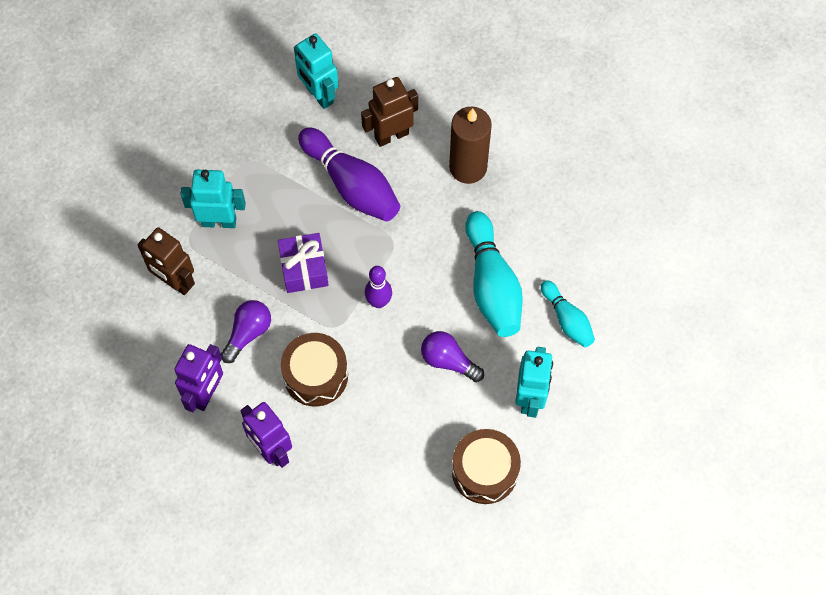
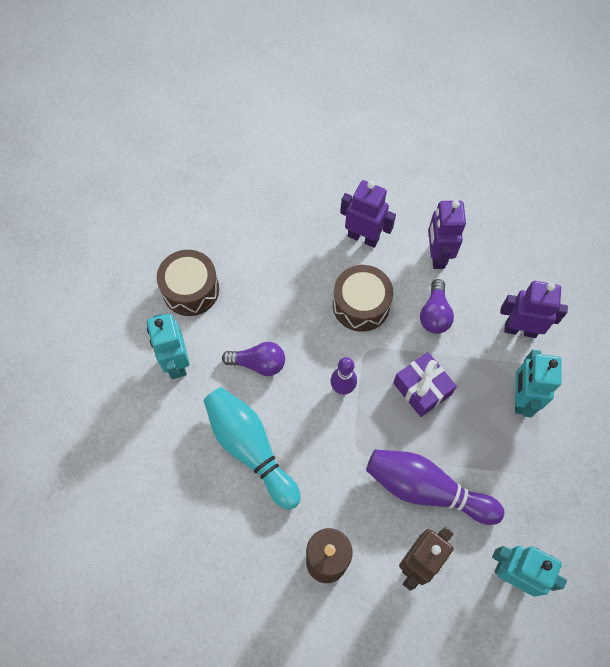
camera: 155 degrees right, 0 degrees up
(175, 282) = (520, 329): brown robot -> purple robot
(219, 221) = (520, 398): turquoise robot -> turquoise robot turned 120 degrees clockwise
(567, 319) = (169, 446): turquoise bowling pin -> none

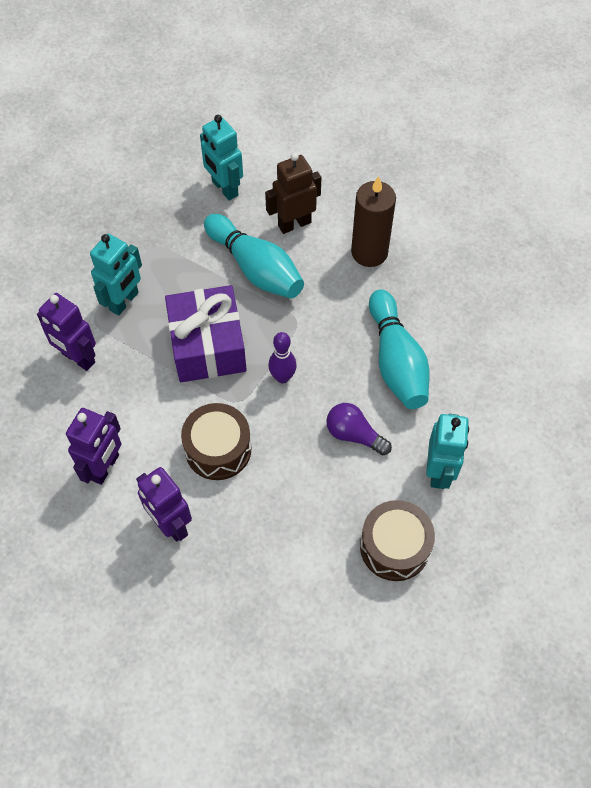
camera: 155 degrees left, 5 degrees down
(422, 389) = (207, 346): purple gift -> purple gift, size x1.58
(426, 489) = (255, 268): purple bowling pin -> turquoise bowling pin
(434, 314) = (150, 408): purple light bulb -> none

